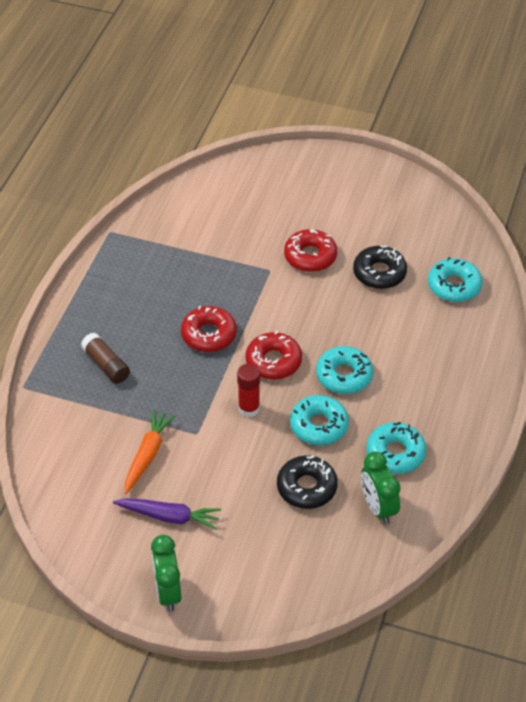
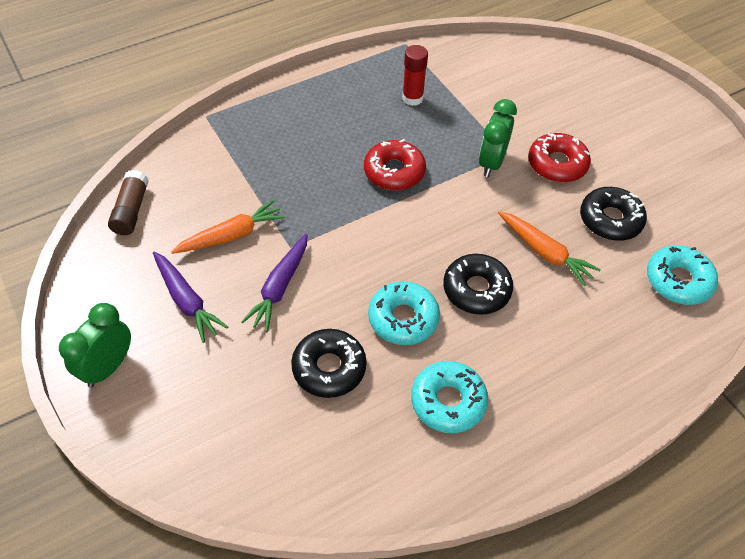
camera: 40 degrees right, 5 degrees up
(106, 365) = (285, 141): brown glue stick -> brown glue stick (131, 210)
(220, 464) = (279, 287): none -> purple carrot
(249, 408) = (358, 257): red glue stick -> red glue stick (412, 98)
(273, 361) = (425, 232): red donut -> none
(344, 376) = (476, 290): turquoise donut -> black donut
(361, 322) = (544, 252): none -> orange carrot
(378, 507) = (373, 442): green clock -> green clock (491, 163)

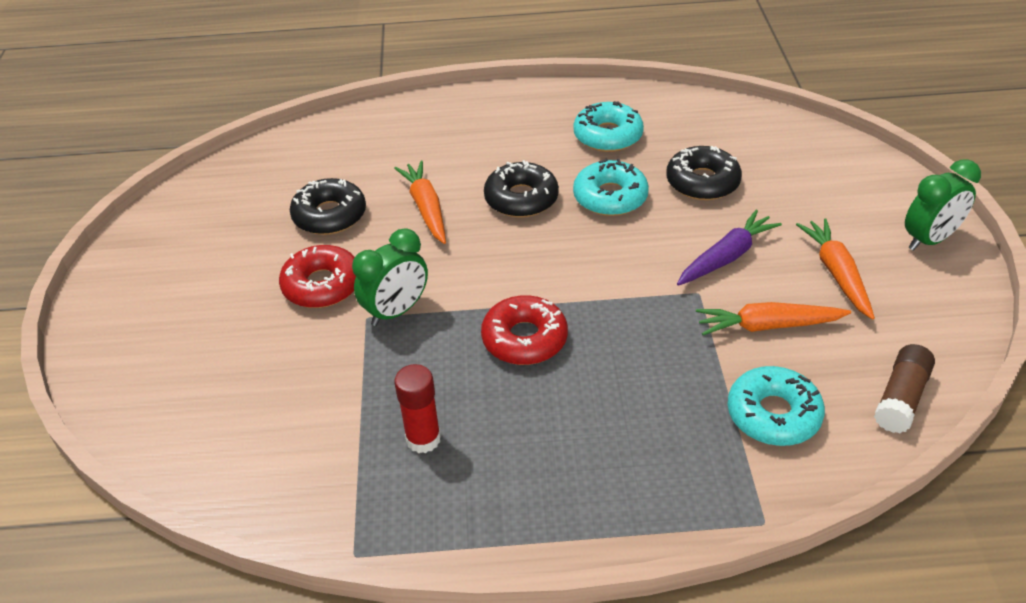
camera: 150 degrees left, 10 degrees down
(187, 301) = (836, 273): purple carrot -> orange carrot
(678, 281) = (327, 153): turquoise donut -> turquoise donut (773, 414)

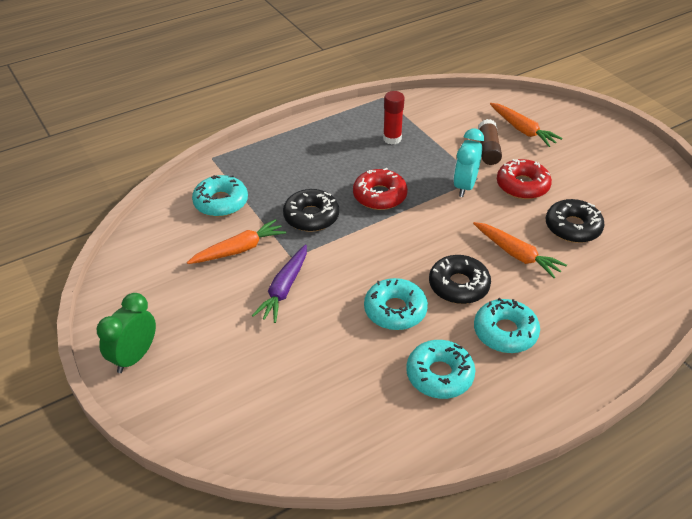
camera: 150 degrees right, 0 degrees up
(396, 311) = (465, 186): green clock -> turquoise clock
(515, 147) = (505, 332): none -> turquoise donut
(702, 182) = (331, 351): black donut -> black donut (311, 216)
(836, 273) = (202, 302): orange carrot -> orange carrot (522, 130)
(901, 398) = (149, 233): brown glue stick -> brown glue stick (488, 149)

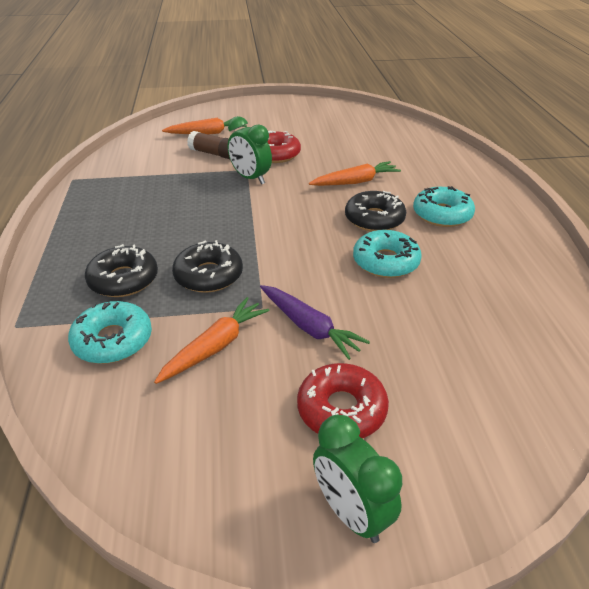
camera: 65 degrees left, 5 degrees down
(239, 249) = (215, 347): orange carrot -> orange carrot turned 45 degrees clockwise
(379, 196) = (219, 224): red donut -> red donut (341, 409)
(392, 139) = (142, 193): red glue stick -> none
(439, 375) = (479, 261): turquoise donut -> none
(465, 186) = (250, 178): turquoise clock -> green clock
(573, 227) = (342, 151): black donut -> black donut (123, 279)

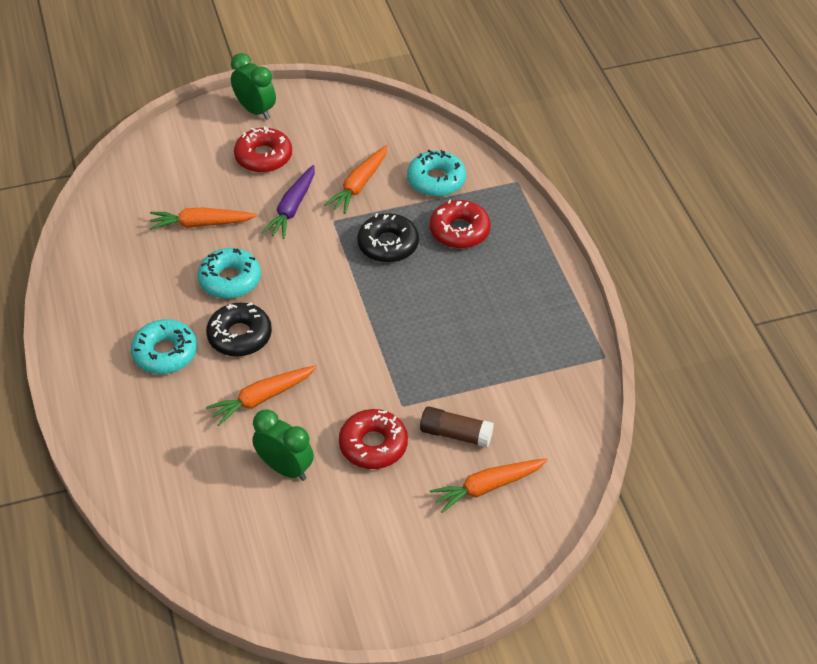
camera: 170 degrees right, 10 degrees up
(123, 279) = (459, 231): black donut -> red donut
(250, 178) = (392, 388): green clock -> green clock (285, 468)
(309, 327) = (292, 208): purple carrot -> purple carrot turned 105 degrees counterclockwise
(425, 322) = (201, 224): none -> orange carrot

